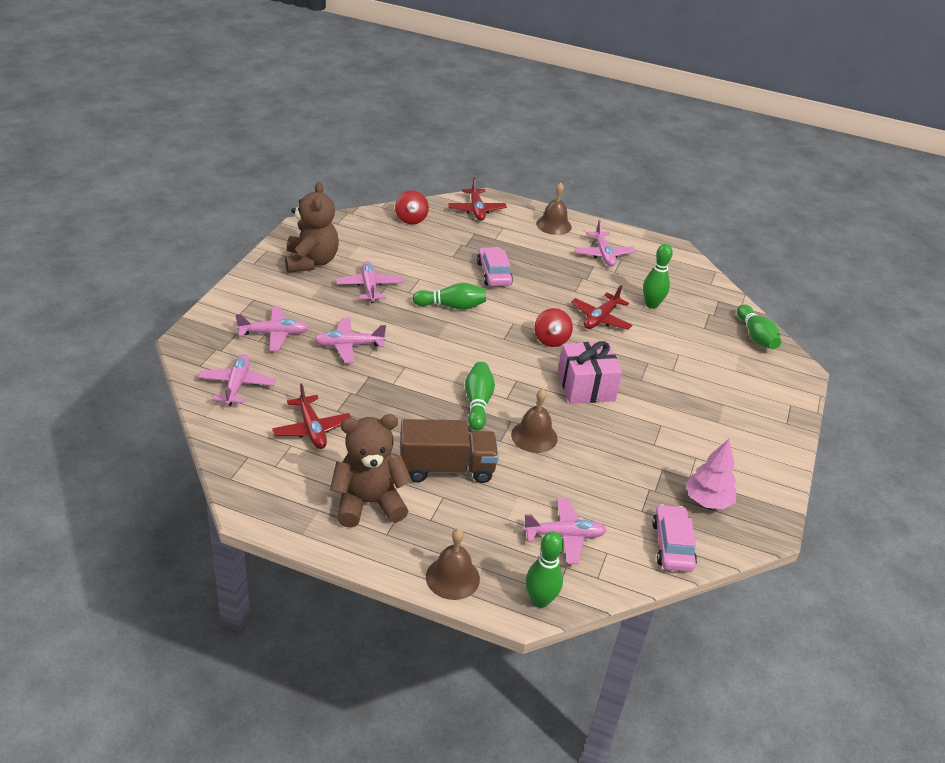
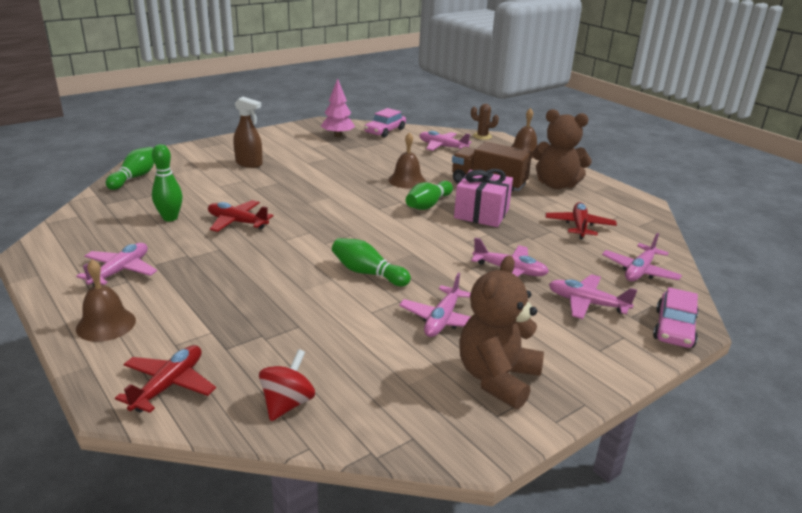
camera: 145 degrees left, 10 degrees down
(494, 273) = (277, 290): pink car -> pink car (674, 328)
(540, 600) = (482, 136): green bowling pin -> brown cactus
(551, 340) = (309, 222): red spinning top -> none
(586, 386) = (328, 190): pink gift -> pink gift (481, 213)
(600, 318) = (237, 222): red plane -> red plane turned 135 degrees counterclockwise
(707, 397) = (249, 163): none -> brown spray bottle

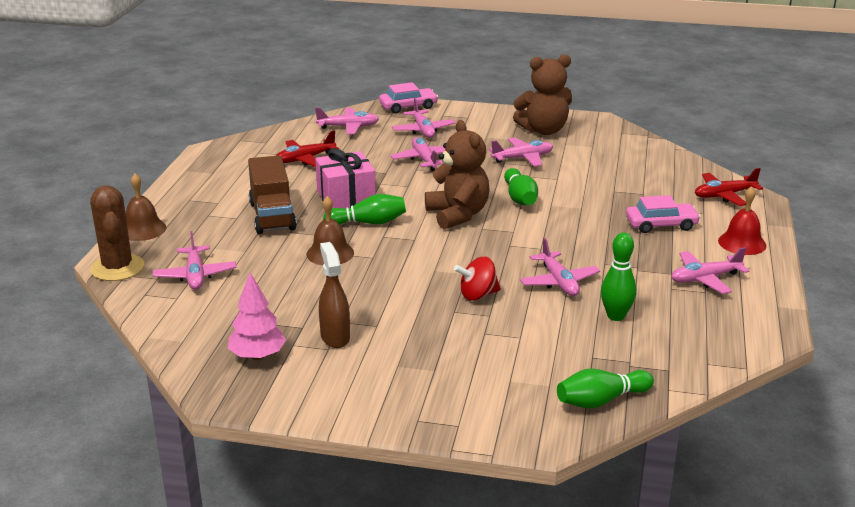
camera: 130 degrees left, 0 degrees up
(106, 324) = (742, 243): brown bell -> red bell
(237, 222) = (558, 282): red plane -> pink plane
(249, 163) = (442, 357): brown spray bottle -> brown spray bottle (335, 337)
(287, 403) = (666, 164): red spinning top -> red spinning top (477, 295)
(385, 131) = (189, 334): pink car -> pink car (661, 225)
(482, 136) = (117, 268): brown cactus -> brown cactus, size x1.76
(556, 185) = (223, 189): brown teddy bear -> brown teddy bear (457, 215)

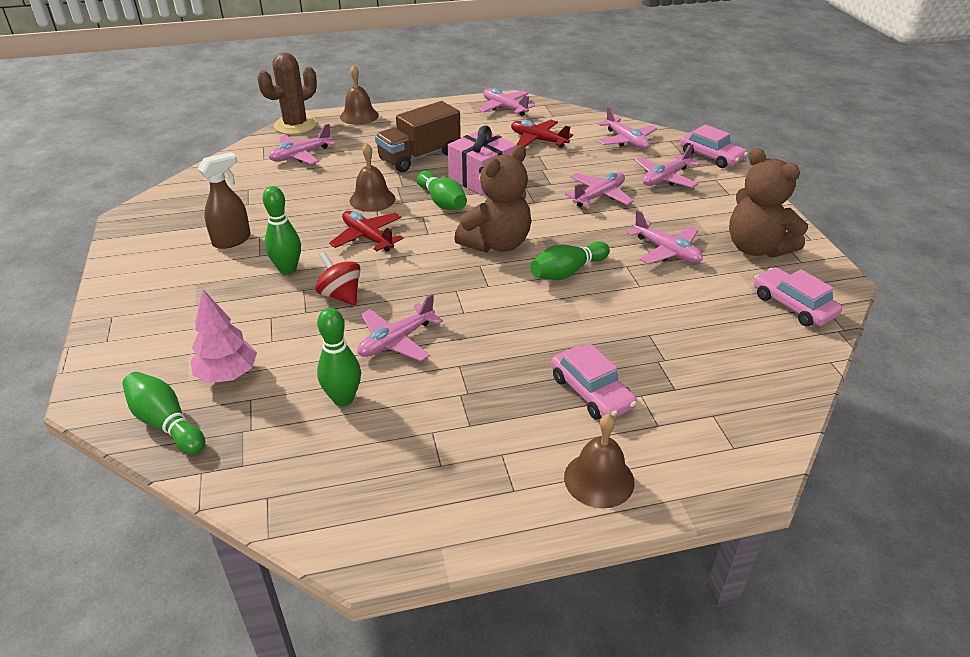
camera: 65 degrees right, 10 degrees up
(257, 356) = (191, 215): pink tree -> pink tree (227, 375)
(415, 314) = (287, 269): none -> green bowling pin
(614, 140) = (793, 305): none -> pink car
(705, 279) = (473, 459): pink plane -> pink plane (504, 108)
(724, 195) = (730, 437): red plane -> red plane (368, 237)
(742, 243) = (599, 479): red bell -> brown bell

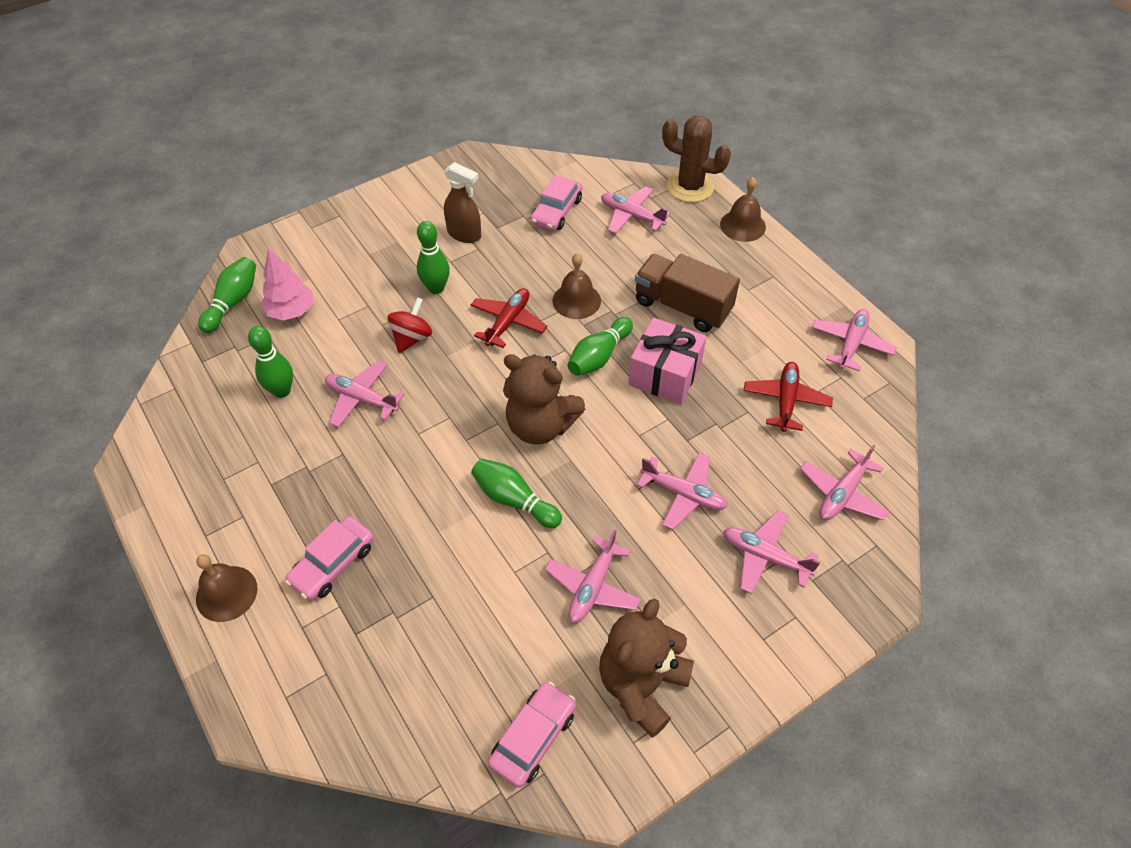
camera: 70 degrees right, 15 degrees up
(711, 156) = (858, 602): pink car -> pink car (556, 211)

